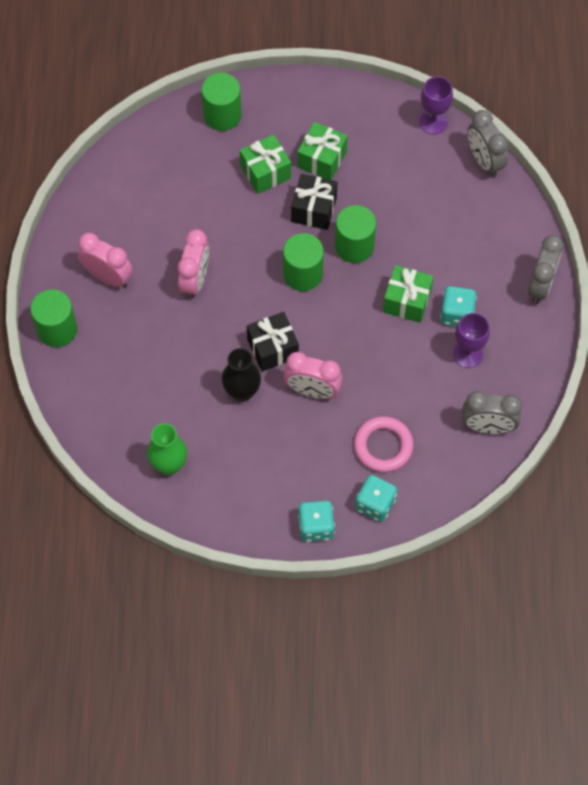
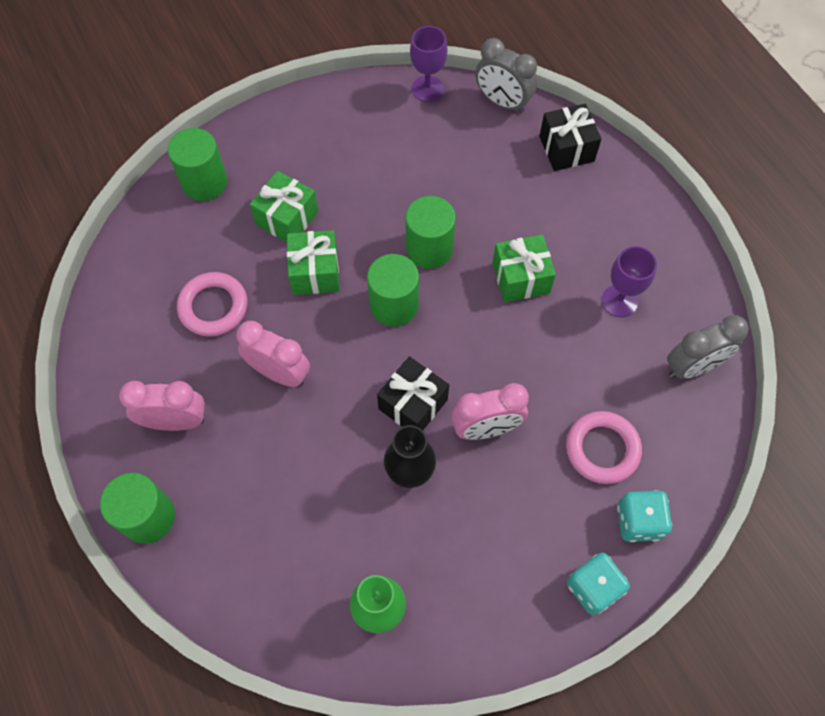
camera: 30 degrees left, 0 degrees up
(177, 211) = (213, 307): none -> pink ring
(195, 280) = (279, 373): pink clock -> pink clock turned 45 degrees counterclockwise
(314, 209) = (363, 232): black gift -> black gift (566, 149)
(322, 159) = (339, 177): green gift -> green gift (315, 272)
(456, 314) = (579, 265): turquoise dice -> none
(540, 285) = (640, 194): grey clock -> none

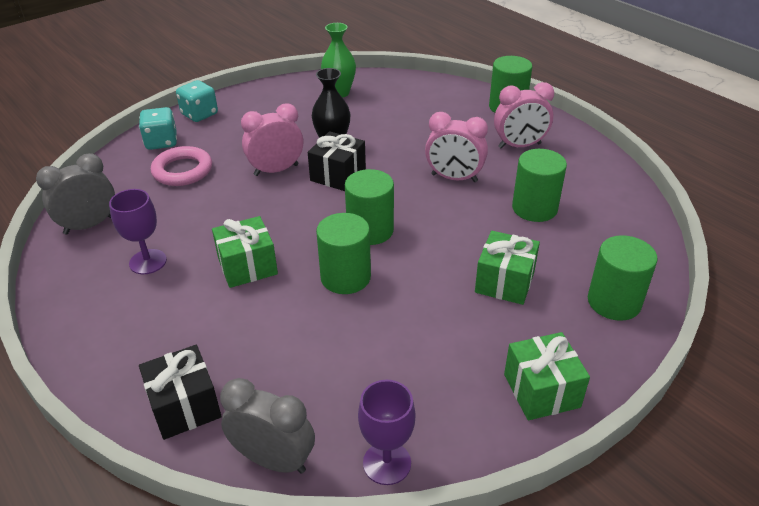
camera: 170 degrees right, 25 degrees down
(213, 307) = (534, 208): pink ring -> green cylinder
(315, 272) = (454, 243): green gift -> green gift (541, 390)

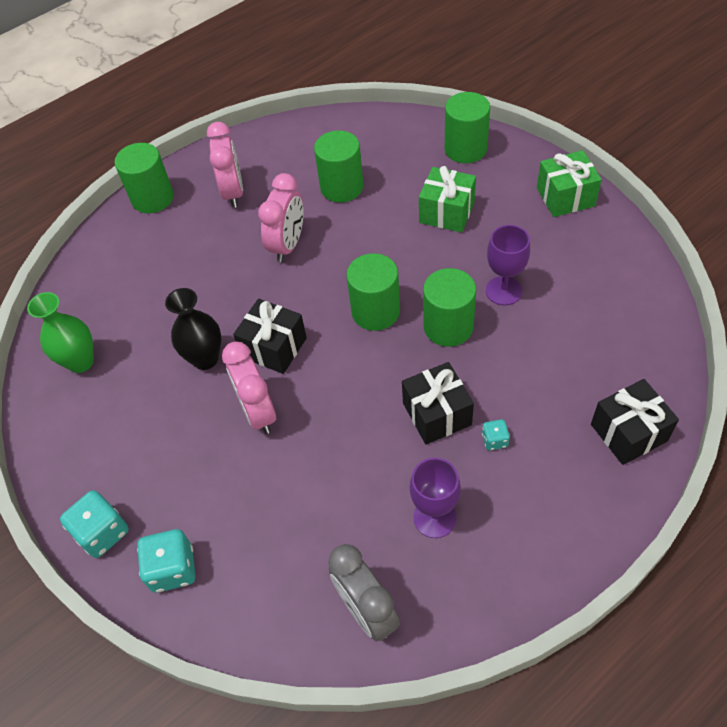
camera: 85 degrees left, 15 degrees up
(182, 171) = (249, 522): pink ring -> none
(208, 302) = (494, 440): none -> turquoise dice
(247, 266) = (437, 414): green gift -> black gift
(274, 460) = (667, 357): grey clock -> none
(387, 463) = (652, 285): purple goblet -> purple goblet (503, 291)

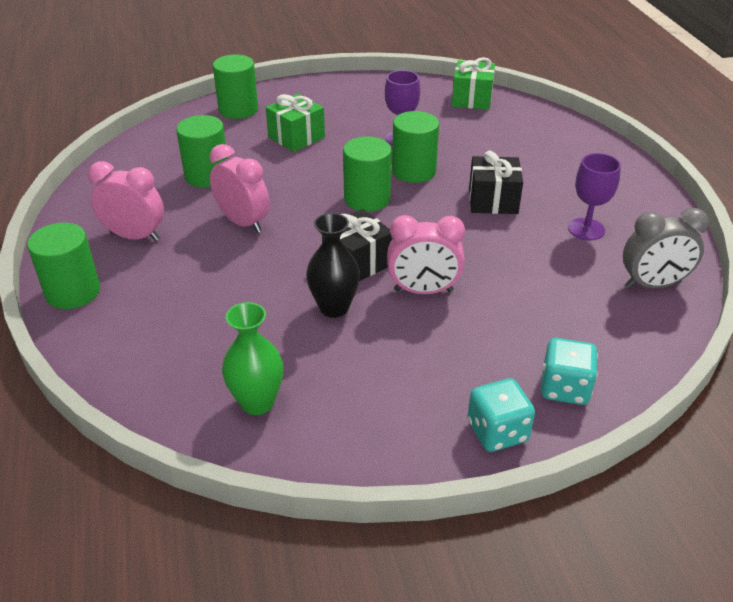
camera: 70 degrees left, 15 degrees down
(494, 440) = (534, 184): turquoise dice -> none
(565, 197) = (337, 89): green gift -> green gift (472, 99)
(628, 432) = (561, 133): black gift -> none

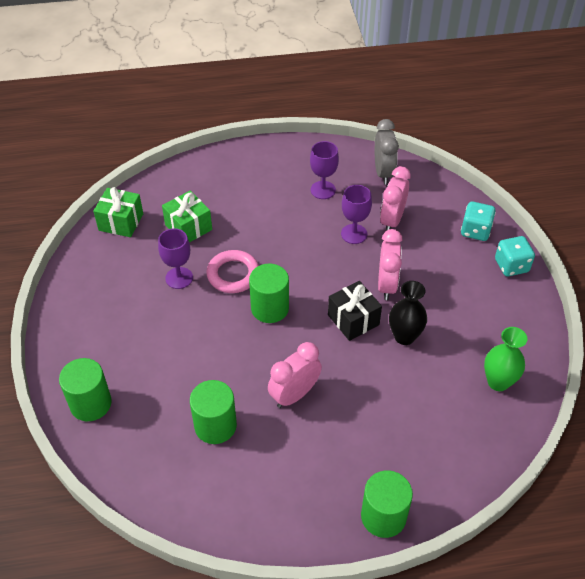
camera: 85 degrees left, 10 degrees up
(135, 236) = (307, 477): pink clock -> pink clock (392, 220)
(296, 137) = (159, 354): green gift -> green gift (188, 227)
(413, 171) = (233, 274): green cylinder -> pink ring
(493, 200) = (282, 232): black gift -> none
(511, 259) = (354, 234): none -> purple goblet

